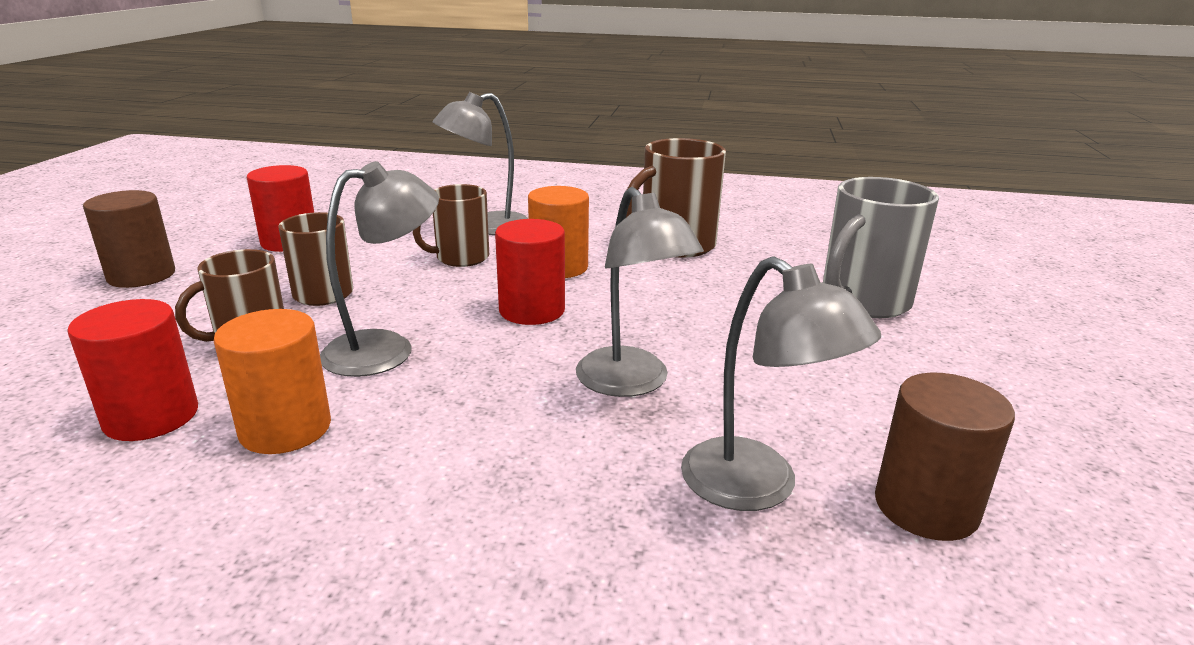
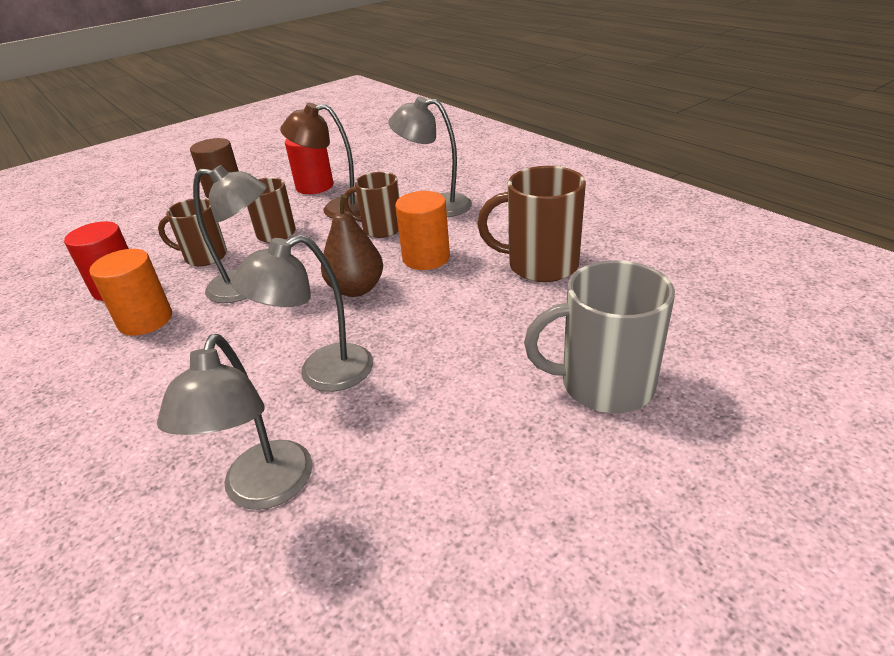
camera: 45 degrees right, 10 degrees up
(366, 254) = (336, 209): none -> brown lamp
(532, 310) = (356, 289): red cylinder -> brown pear
(631, 383) = (322, 374): grey lamp -> grey lamp turned 45 degrees clockwise
(926, 507) = (327, 577): brown cylinder -> none

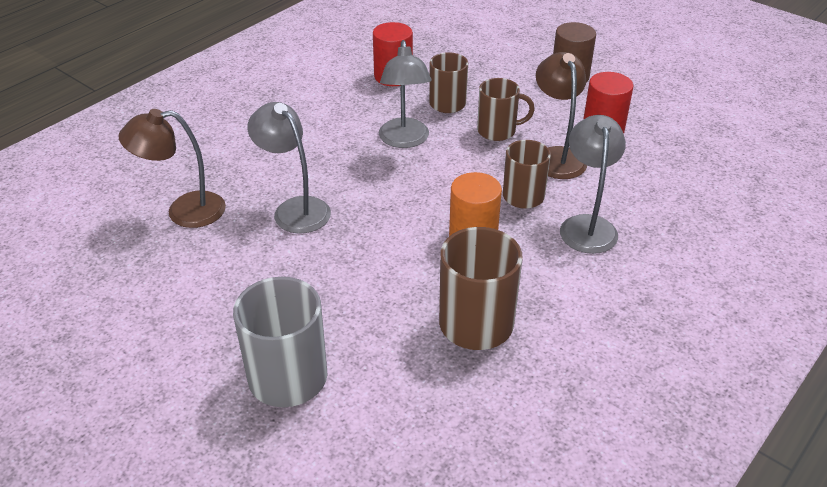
camera: 75 degrees right, 5 degrees up
(145, 320) = (353, 104): orange cylinder -> none
(264, 490) = (184, 211): grey lamp -> brown lamp
(356, 289) = (410, 202): brown pear -> none

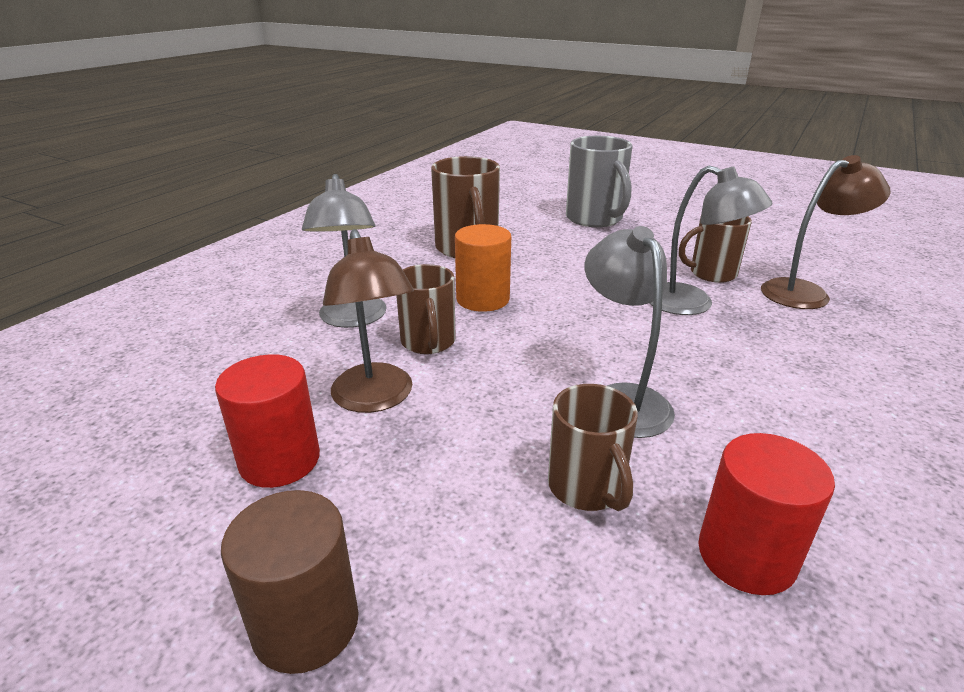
camera: 170 degrees right, 10 degrees down
(498, 131) = (474, 434): brown mug -> brown mug (711, 273)

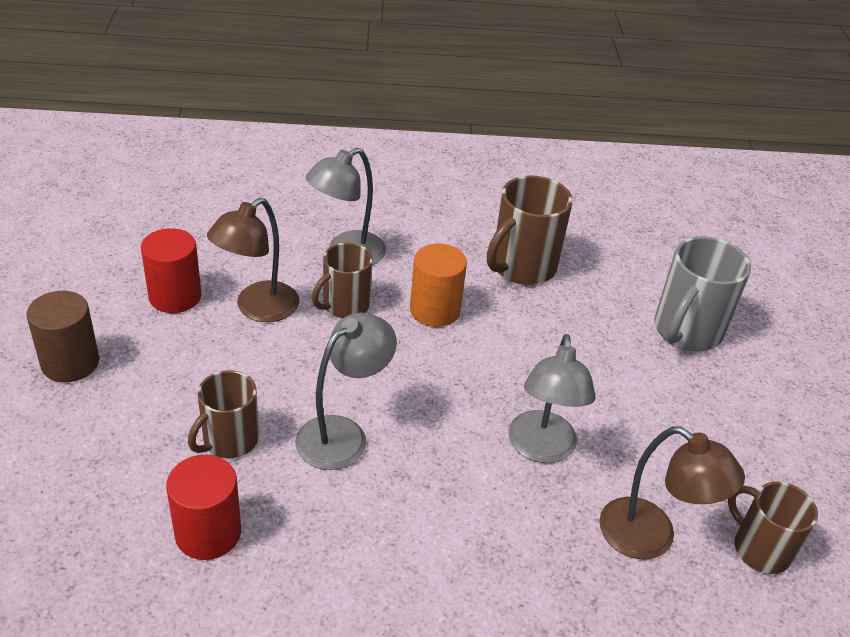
camera: 55 degrees right, 10 degrees up
(711, 273) = (628, 452): brown mug -> brown mug (759, 549)

